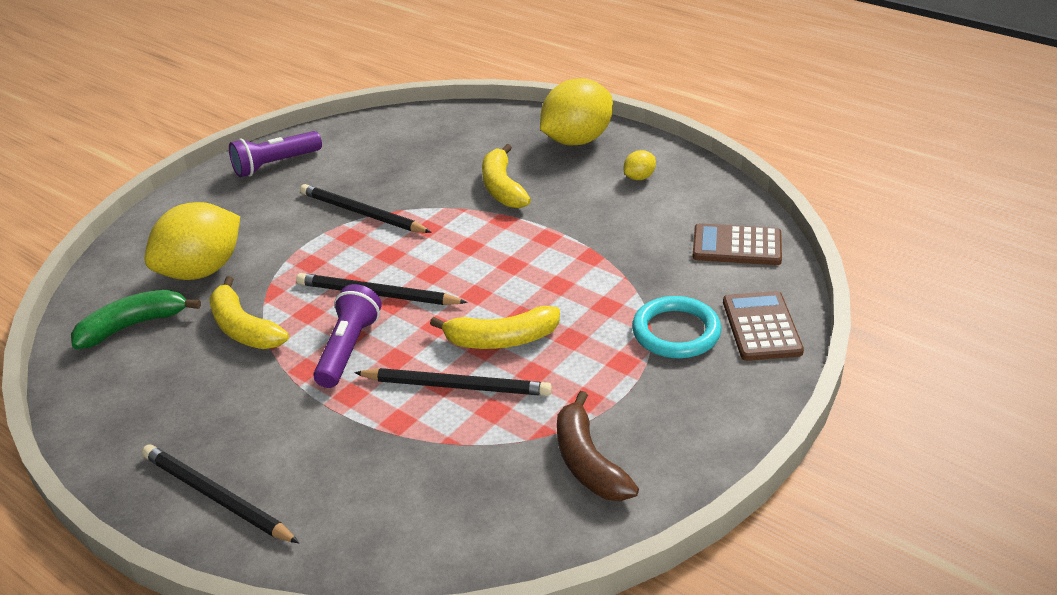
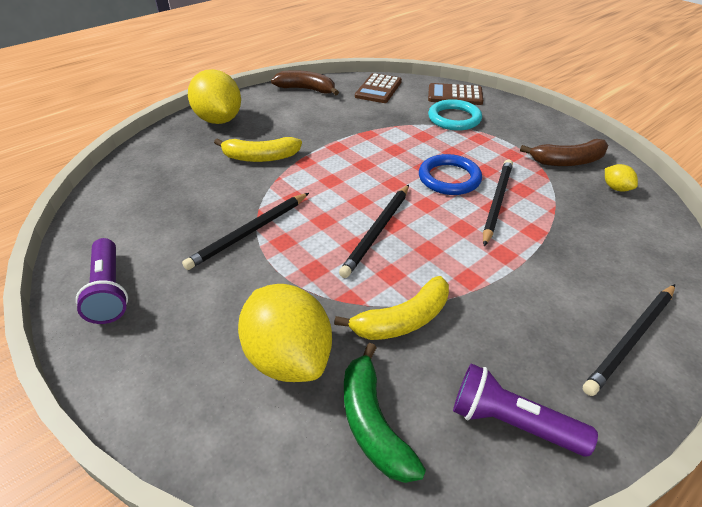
camera: 80 degrees left, 5 degrees up
(348, 349) = (446, 252): purple flashlight -> purple flashlight (511, 422)
(501, 340) = (449, 178): yellow banana -> blue ring
(639, 177) = (286, 105): yellow lemon -> yellow lemon (615, 188)
(697, 184) = (306, 89): none -> brown banana

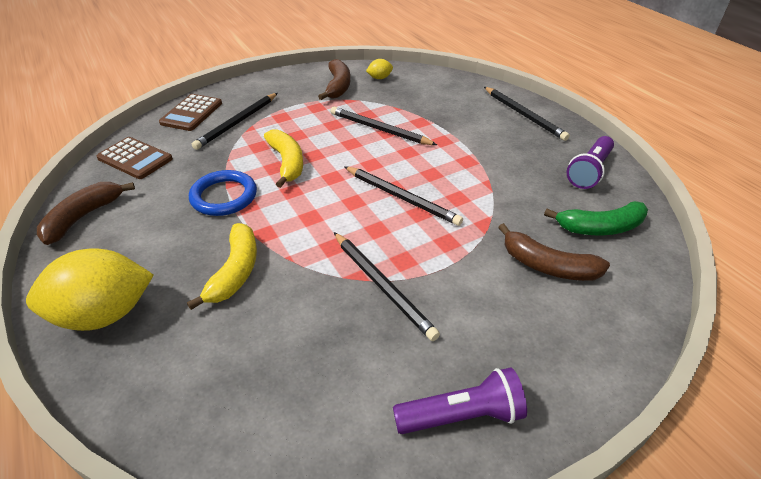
camera: 80 degrees left, 0 degrees up
(289, 357) = (547, 266): yellow lemon -> brown banana
(402, 320) = (508, 200): yellow banana -> yellow banana (287, 163)
(449, 178) = (337, 145): blue ring -> blue ring (224, 196)
(454, 118) = (237, 123): turquoise ring -> black pencil

